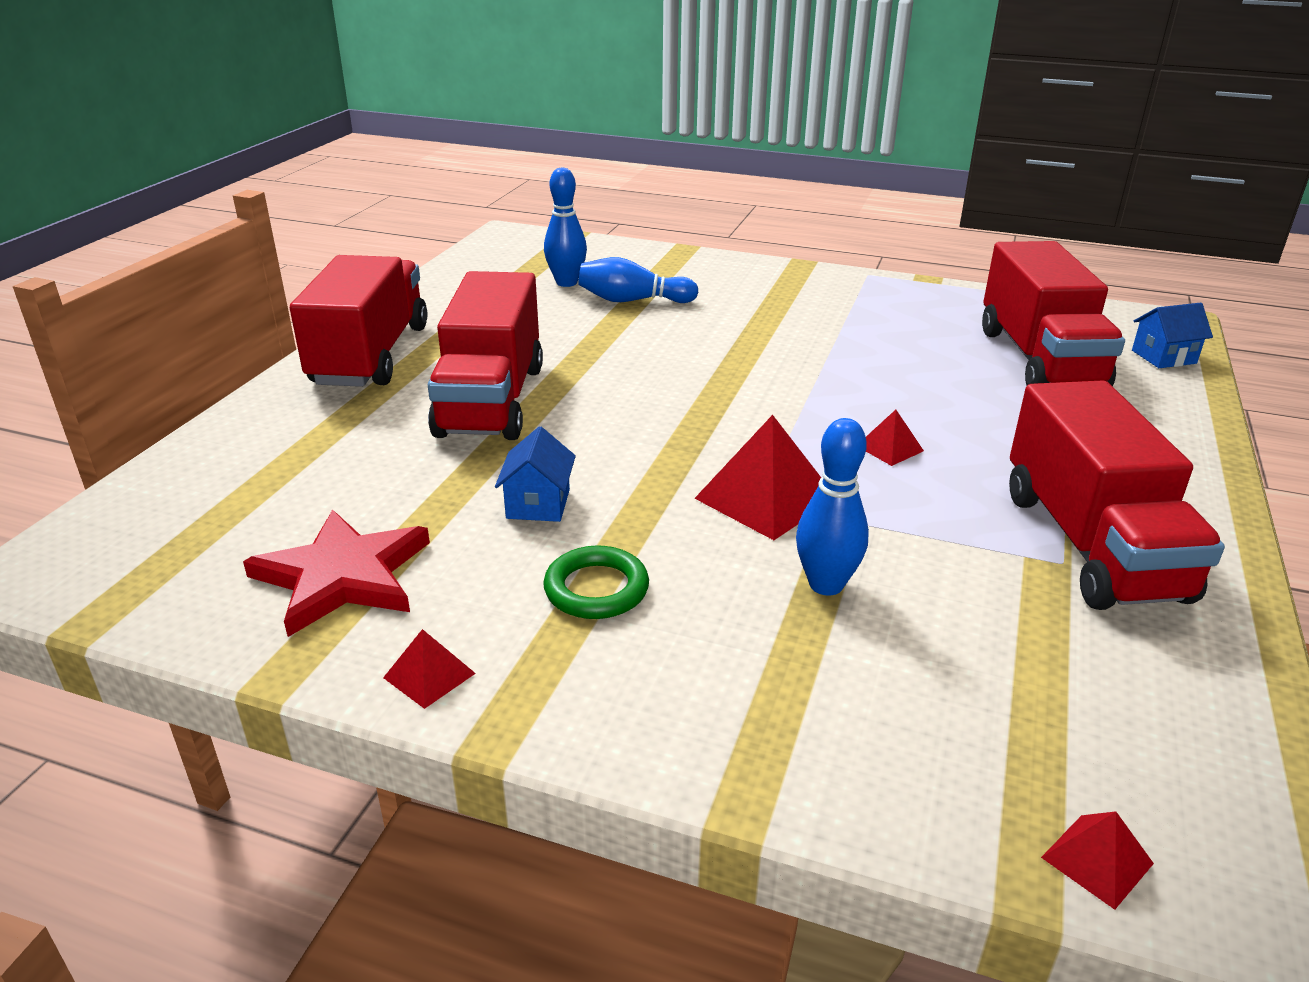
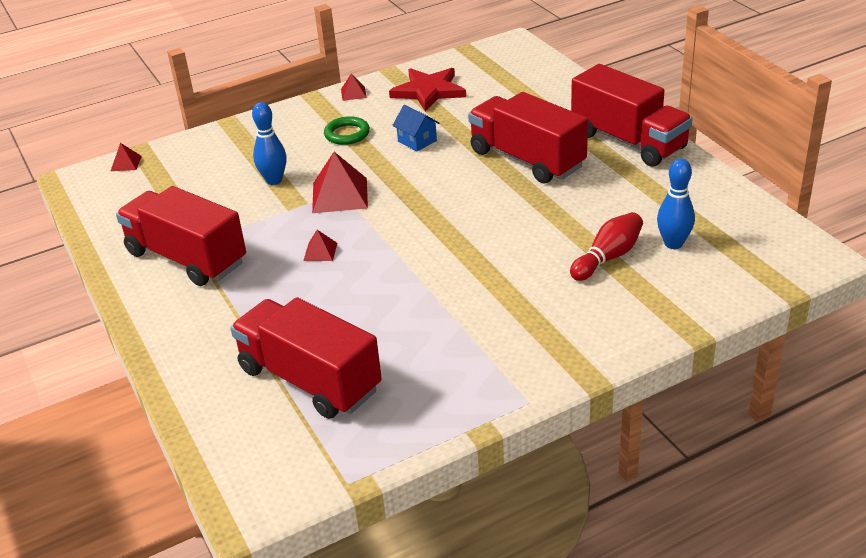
camera: 135 degrees right, 5 degrees up
(633, 300) = (608, 257): blue bowling pin -> red bowling pin
(1163, 357) = (230, 444): blue house -> none

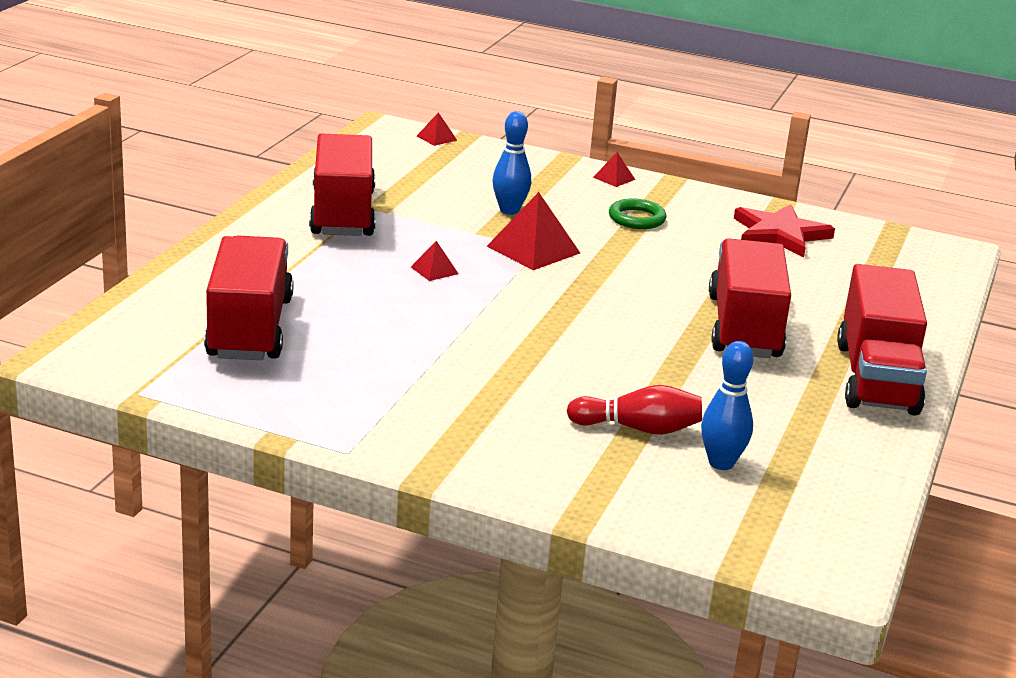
camera: 45 degrees right, 10 degrees down
(353, 93) = (710, 198): red pyramid -> red pyramid (614, 178)
(417, 141) = (681, 257): blue house -> none

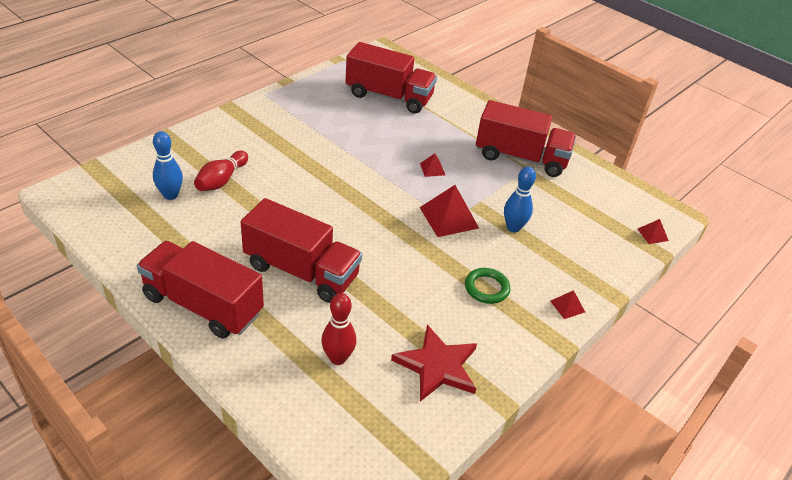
camera: 110 degrees right, 15 degrees up
(838, 284) = (338, 358): none -> red bowling pin

